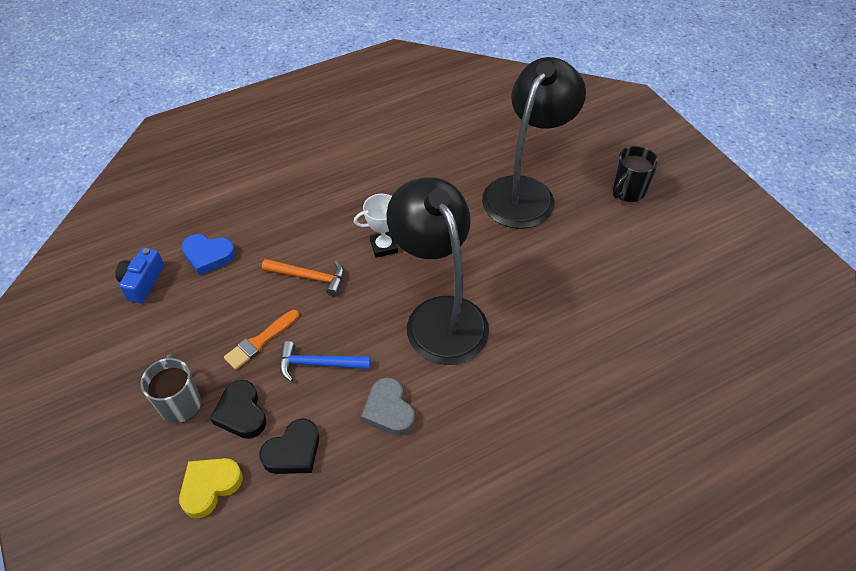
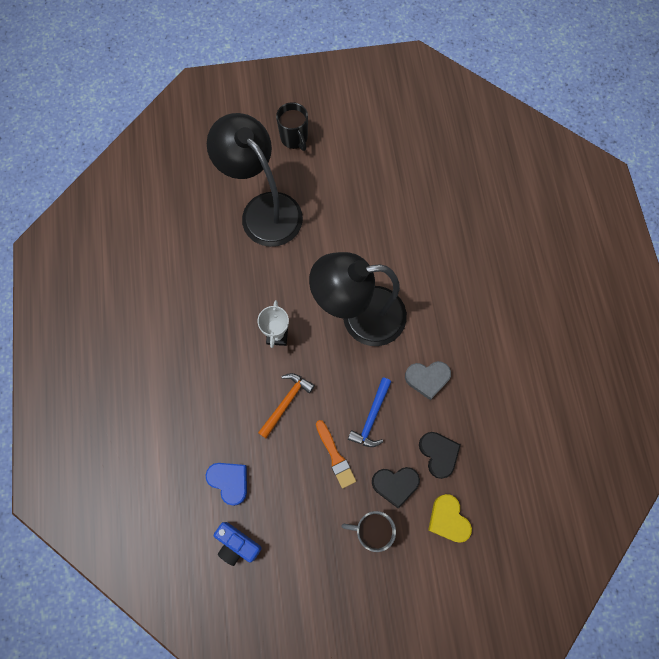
camera: 70 degrees left, 20 degrees up
(208, 256) = (229, 481): blue heart -> blue heart turned 75 degrees counterclockwise

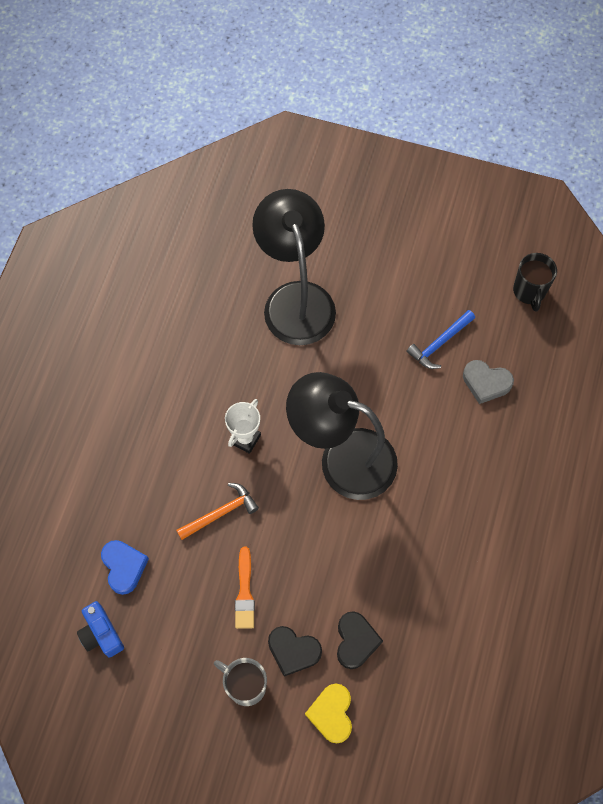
camera: 25 degrees right, 5 degrees down
(294, 138) = (366, 235): black mug -> black mug (529, 291)
(371, 417) = (303, 569): blue hammer -> blue hammer (439, 343)
(427, 379) = (383, 556): grey heart -> grey heart (486, 383)

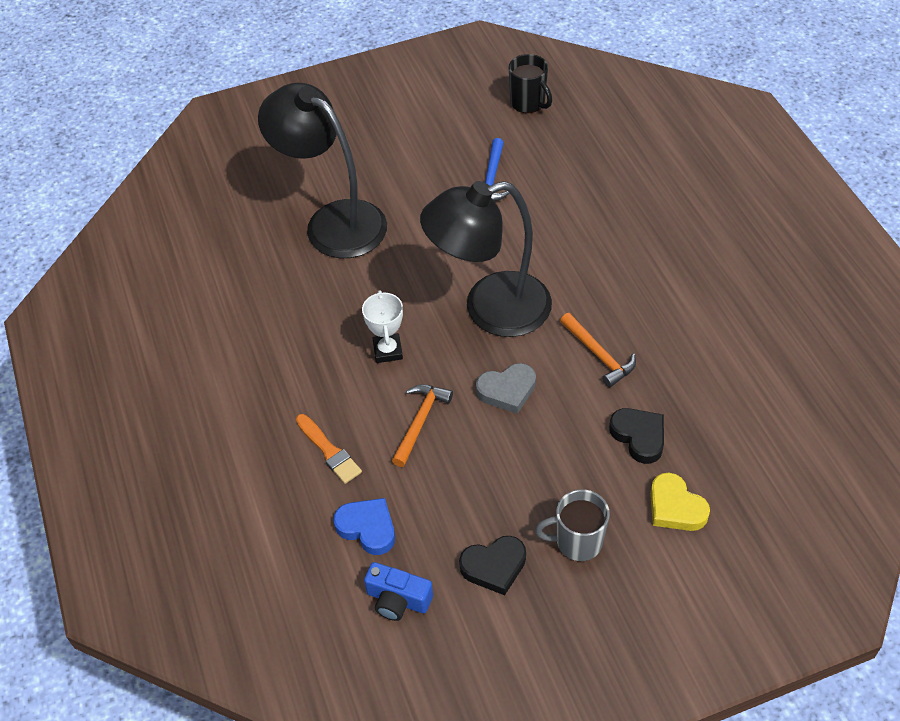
camera: 35 degrees left, 15 degrees down
(245, 592) = (503, 468): orange brush -> orange brush (329, 451)
(293, 651) = (593, 483): black heart -> black heart (494, 566)
(385, 555) = (598, 355): none -> orange hammer
(486, 383) = (557, 183): grey heart -> grey heart (507, 390)

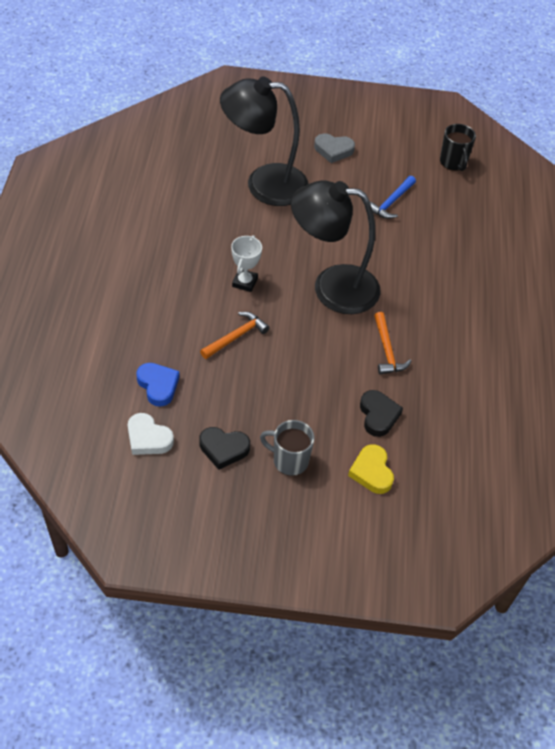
camera: 20 degrees right, 0 degrees up
(329, 451) = (165, 327): orange brush -> none
(333, 221) = (264, 184): black lamp -> black lamp turned 60 degrees counterclockwise
(398, 600) = (148, 438): blue camera -> white heart
(507, 390) = (308, 344): grey heart -> grey heart (333, 150)

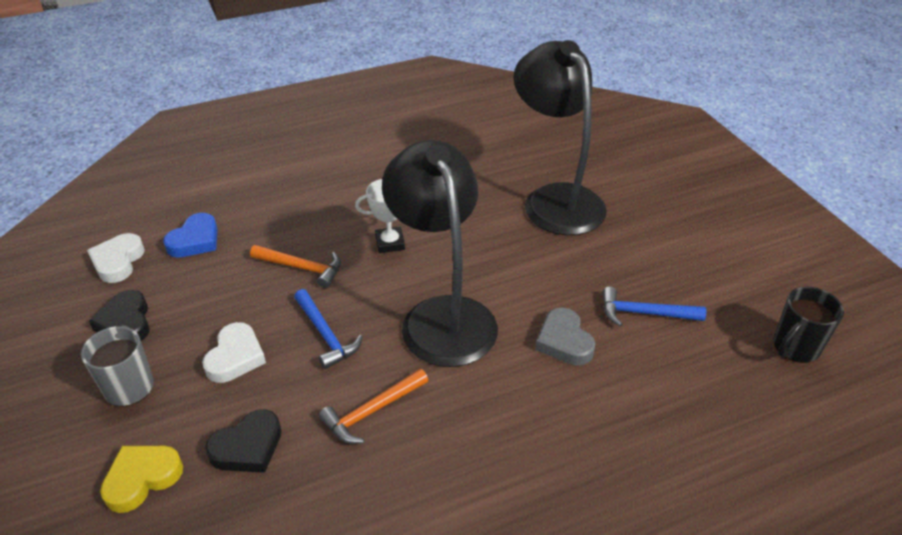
camera: 65 degrees right, 10 degrees down
(299, 399) = (235, 357): none -> white heart
(310, 348) = (325, 335): none -> blue hammer
(333, 150) = (674, 229): grey heart -> grey heart (564, 341)

